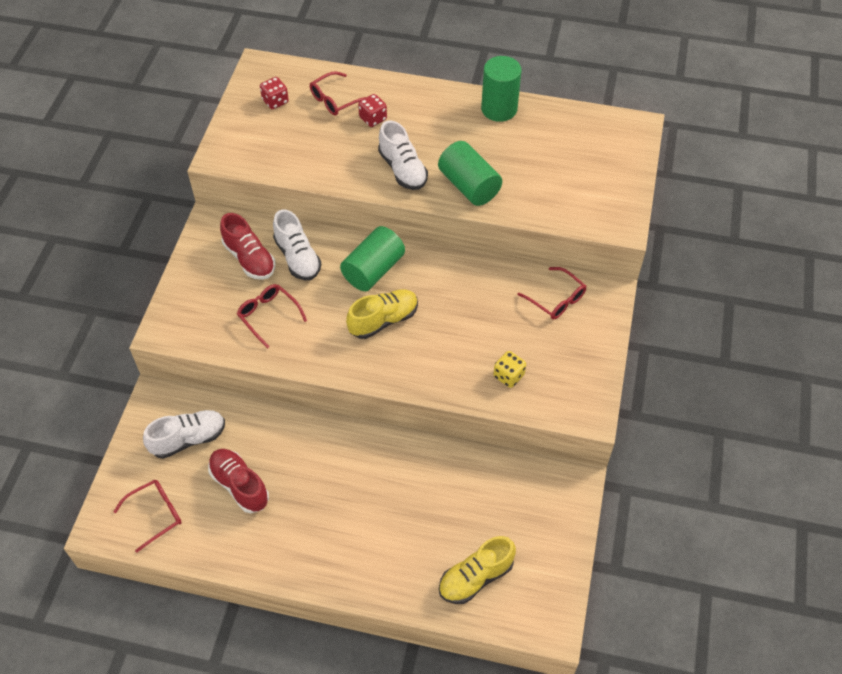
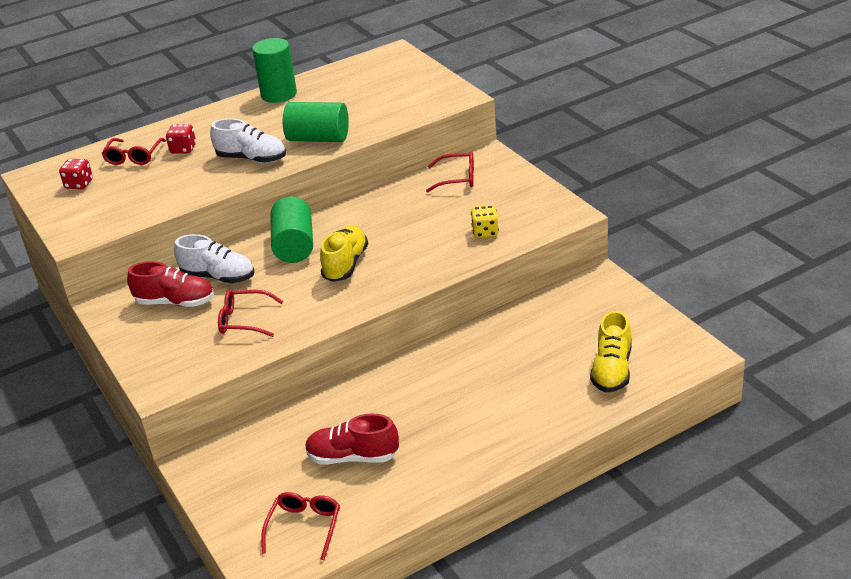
camera: 40 degrees left, 20 degrees down
(188, 439) = (264, 464): white shoe -> none

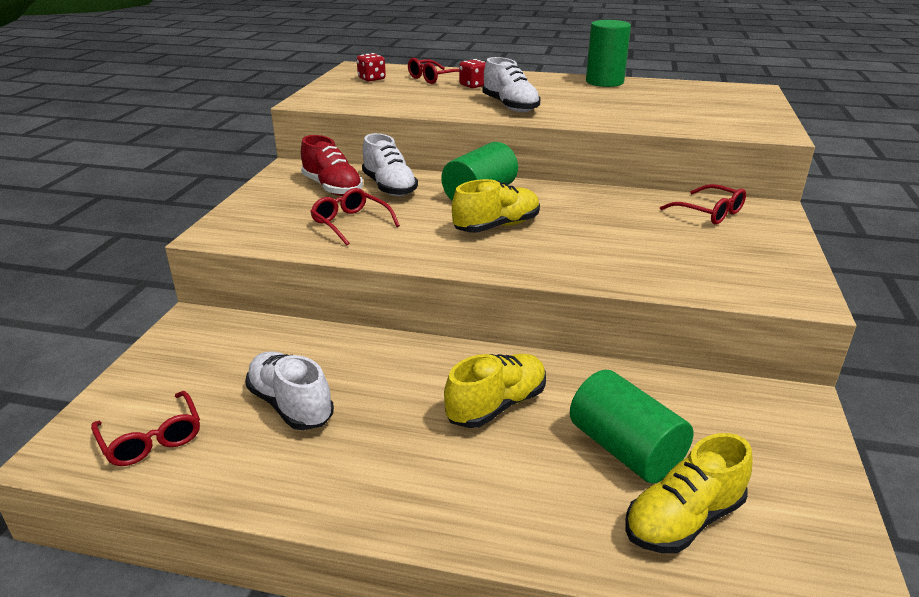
camera: 40 degrees right, 5 degrees down
(304, 527) = (151, 438): red glasses -> red glasses turned 90 degrees clockwise
(318, 138) = (587, 114): green cylinder -> green cylinder (625, 449)
(353, 457) = (291, 405): red shoe -> white shoe
(463, 379) = (496, 405): none -> yellow shoe
(485, 232) = (673, 266): yellow dice -> none

